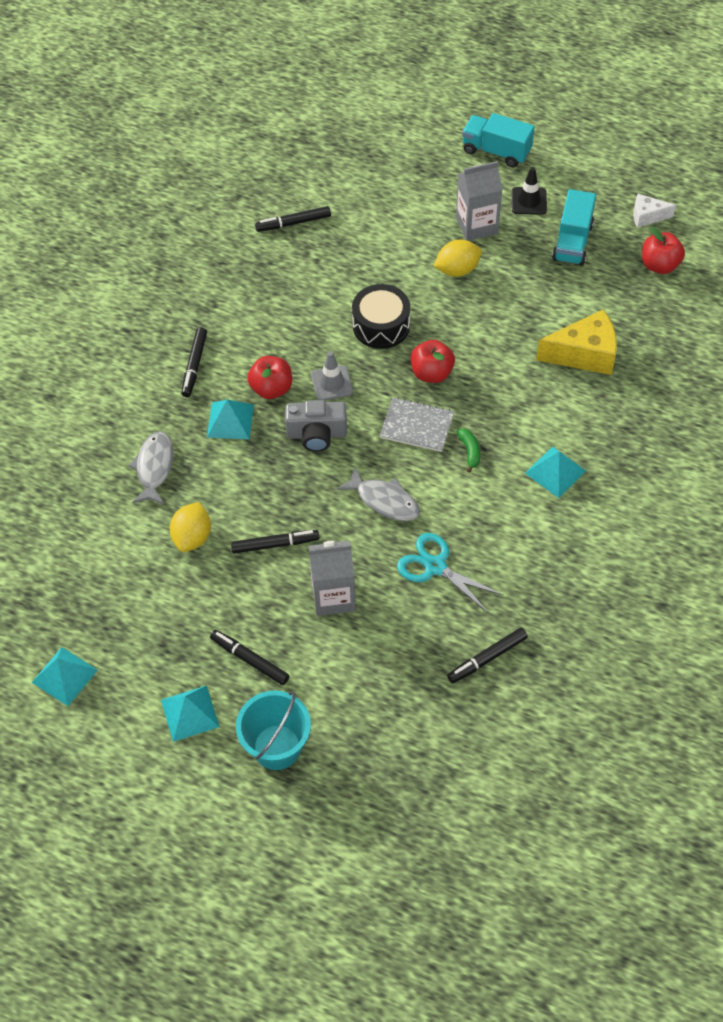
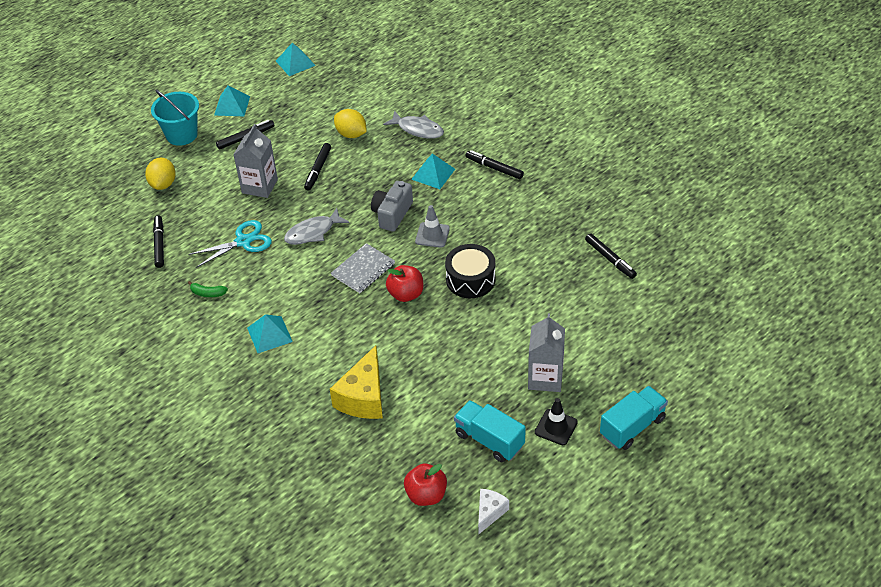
camera: 115 degrees right, 10 degrees down
(271, 389) = (448, 202): red apple -> none
(293, 223) = (610, 259): black marker -> black marker turned 135 degrees clockwise
(457, 270) = (502, 346): yellow lemon -> yellow lemon (163, 184)
(470, 451) = (321, 291): green banana -> green banana (207, 293)

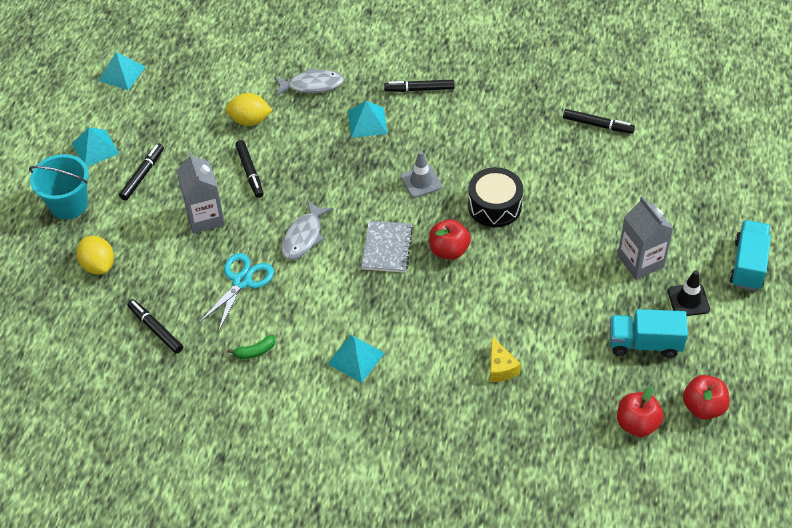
camera: 35 degrees left, 5 degrees up
(364, 397) = (500, 368): yellow cheese -> yellow cheese, size x0.56
(392, 214) = (364, 180): grey camera -> none
(489, 513) = (703, 407): white cheese -> red apple

